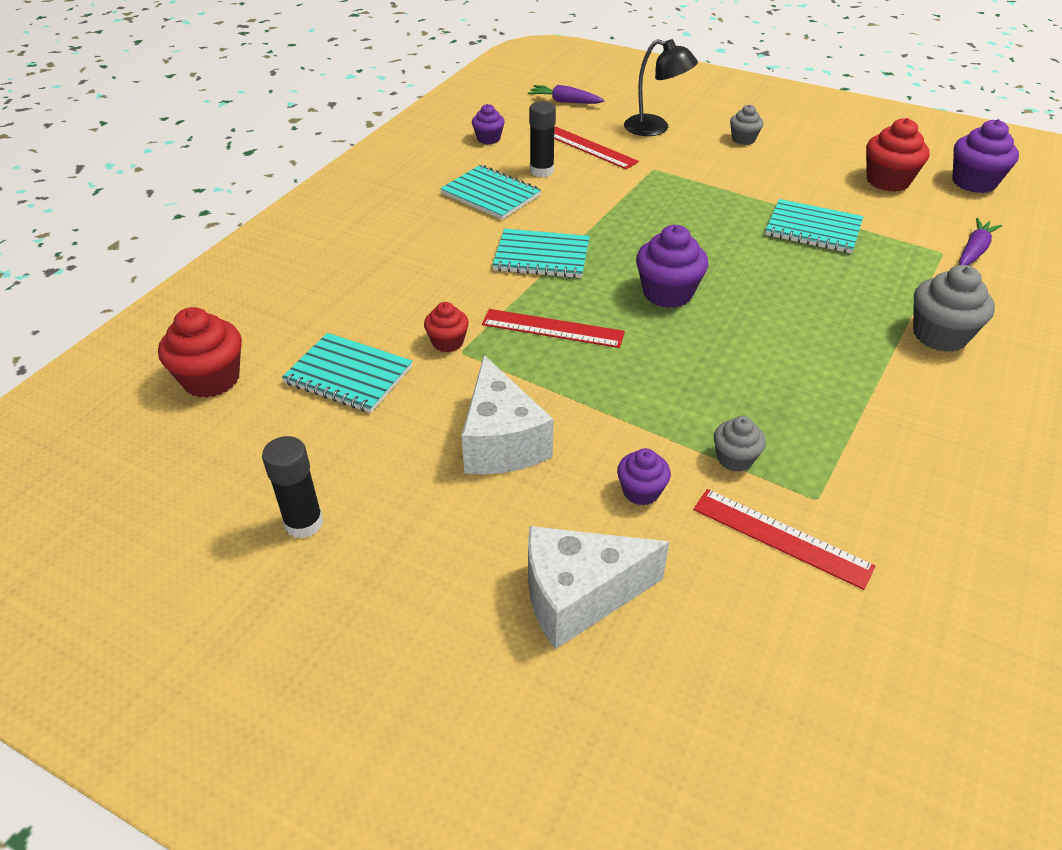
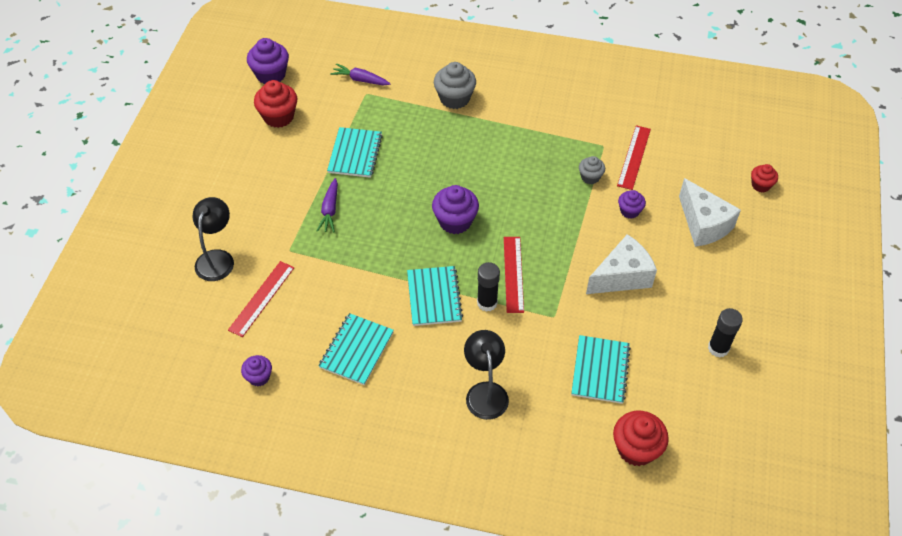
camera: 105 degrees left, 10 degrees up
(380, 272) = (485, 392): none -> black lamp
(447, 342) = (548, 326): red cupcake -> red cupcake (761, 185)
(541, 171) = (309, 324): black glue stick -> black glue stick (487, 303)
(565, 102) = (172, 334): purple carrot -> purple carrot (330, 210)
(743, 139) = (228, 199): grey cupcake -> none

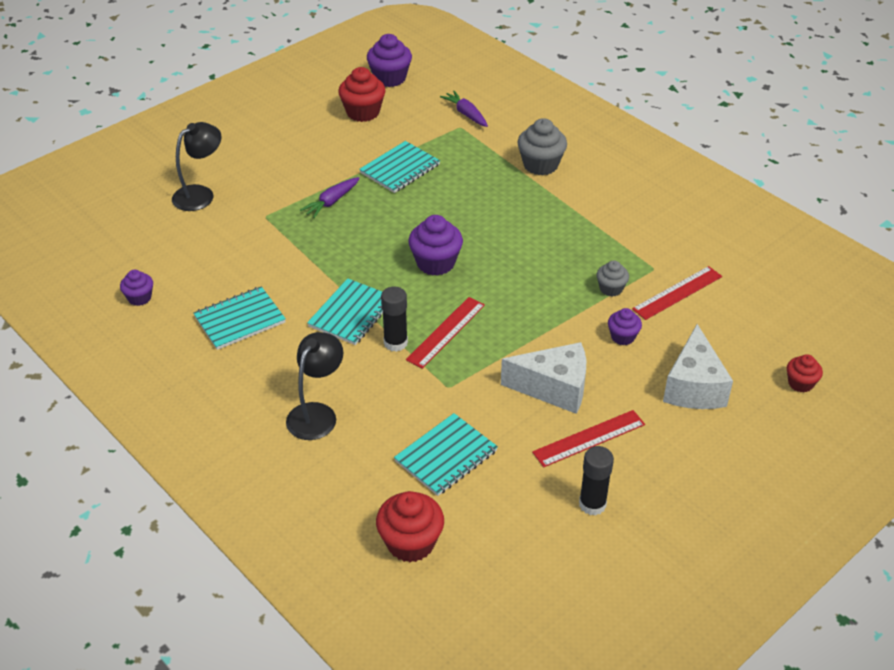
camera: 35 degrees right, 10 degrees down
(262, 298) = (204, 241): red ruler -> red ruler (589, 438)

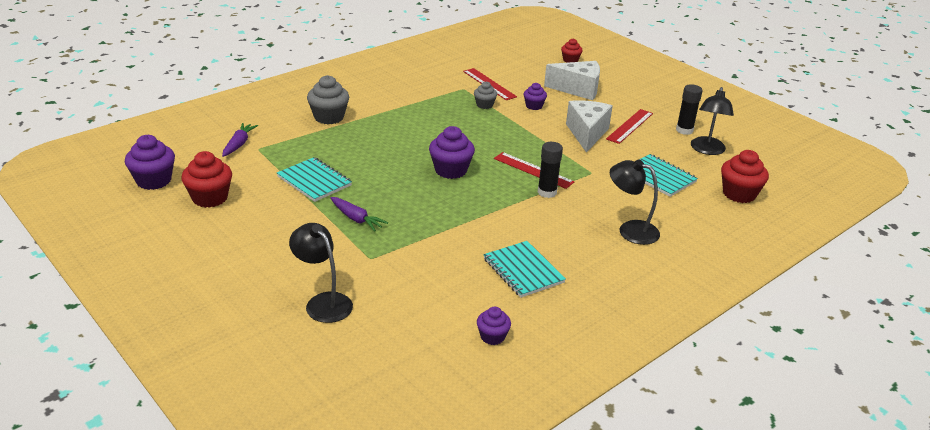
camera: 90 degrees left, 10 degrees down
(351, 313) = (513, 211): turquoise notebook -> none
(466, 114) = (239, 144): purple carrot -> purple carrot turned 135 degrees clockwise
(534, 524) = (707, 150): none -> black lamp
(589, 438) = (630, 126): red ruler -> red ruler turned 60 degrees clockwise

